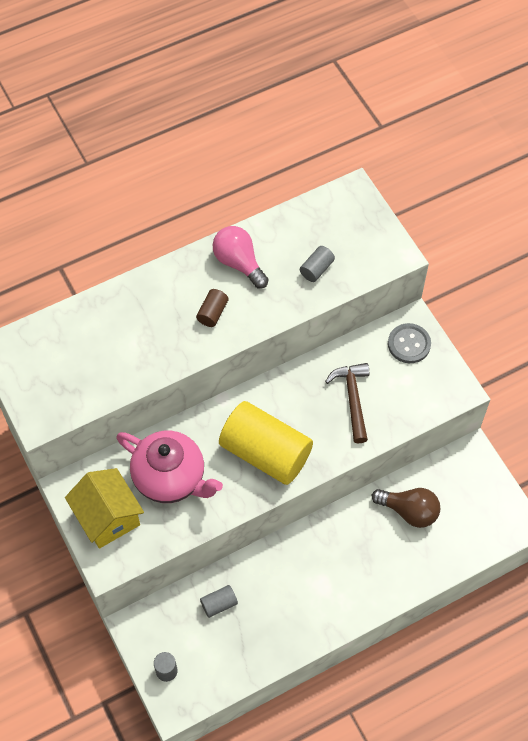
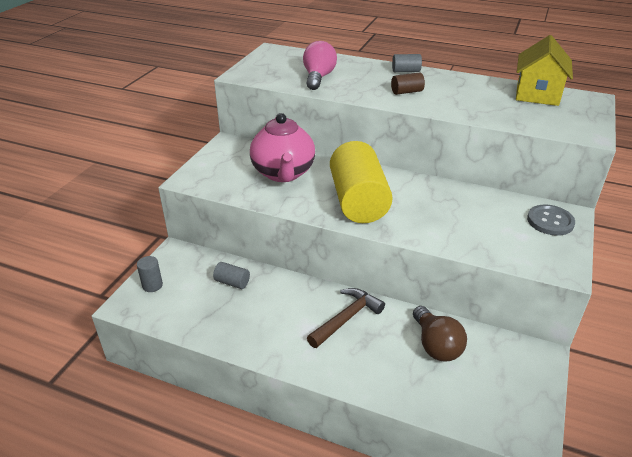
camera: 50 degrees right, 25 degrees down
(108, 517) = (223, 164): yellow house -> yellow house (537, 94)
(239, 263) = (457, 85): pink light bulb -> pink light bulb (318, 78)
(316, 269) = (511, 110): grey cylinder -> grey cylinder (406, 71)
(352, 399) = (462, 218): brown hammer -> brown hammer (347, 318)

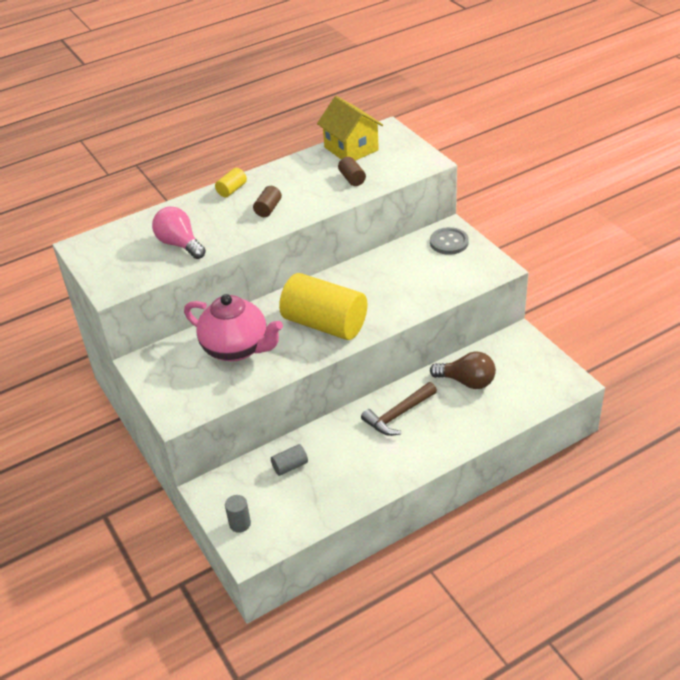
camera: 50 degrees left, 5 degrees up
(347, 318) = (398, 415): brown hammer -> brown hammer turned 120 degrees counterclockwise
(406, 71) = (232, 190): grey cylinder -> yellow cylinder
(501, 109) = (352, 179): none -> brown cylinder

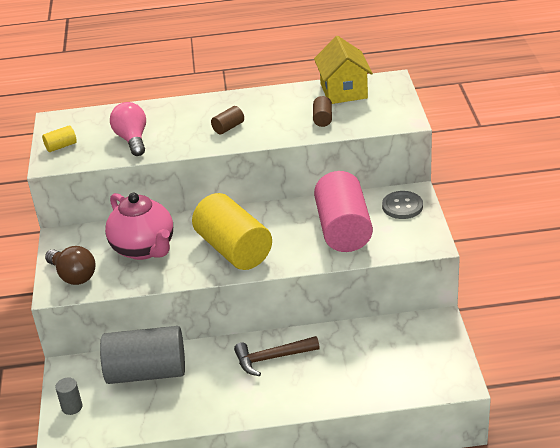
camera: 25 degrees right, 5 degrees down
(232, 190) = (211, 103): yellow cylinder -> yellow cylinder (61, 146)
(290, 466) = (146, 372): grey cylinder -> grey cylinder, size x2.44
(412, 277) = (343, 229): none -> pink cylinder
(467, 381) = (357, 348): brown light bulb -> brown light bulb (73, 276)

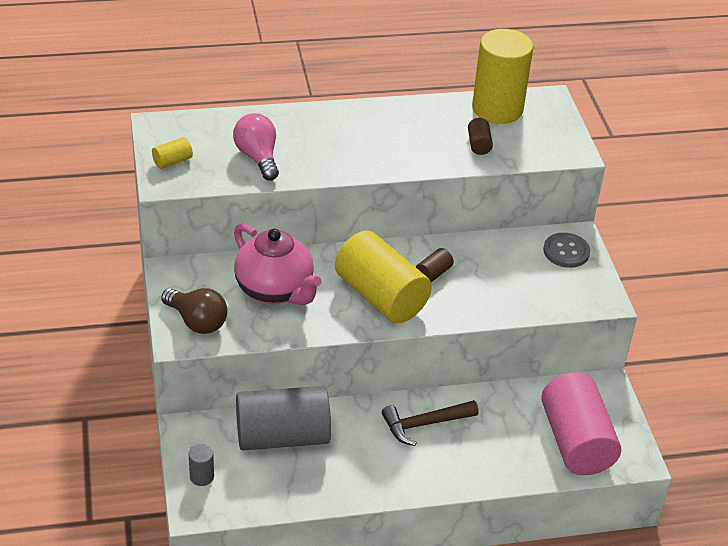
camera: 10 degrees left, 5 degrees up
(228, 127) = (370, 149): brown cylinder -> brown cylinder (433, 273)
(343, 91) = (497, 109): yellow house -> yellow cylinder
(343, 229) = (503, 277): pink cylinder -> pink cylinder (576, 441)

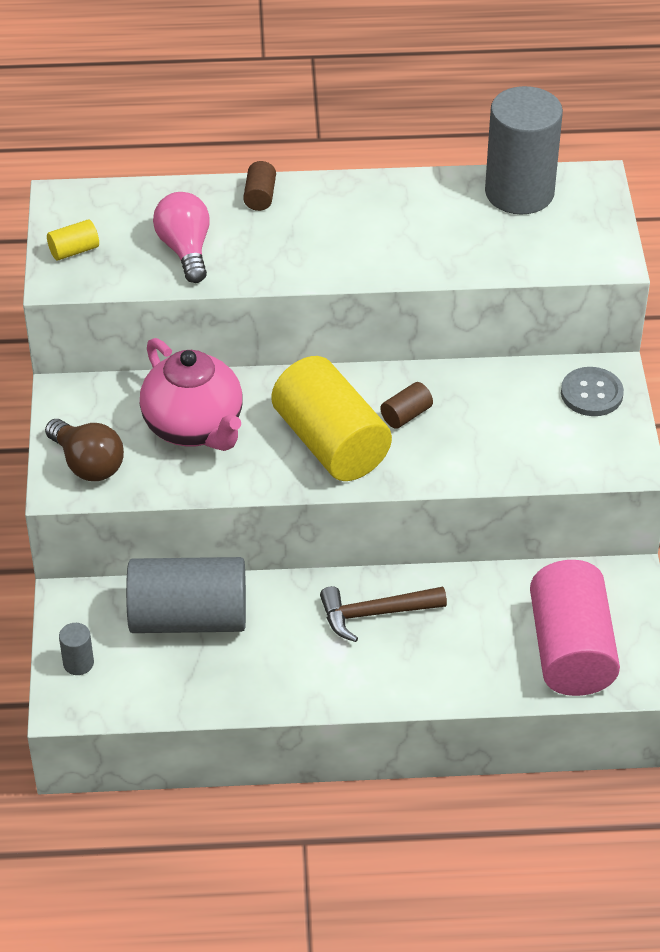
camera: 10 degrees right, 5 degrees up
(479, 144) = (483, 243): brown cylinder -> brown cylinder (260, 196)
(497, 109) = (519, 192): yellow cylinder -> grey cylinder

